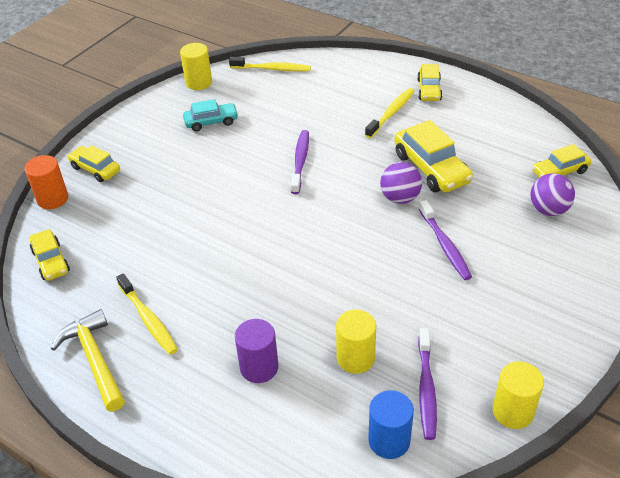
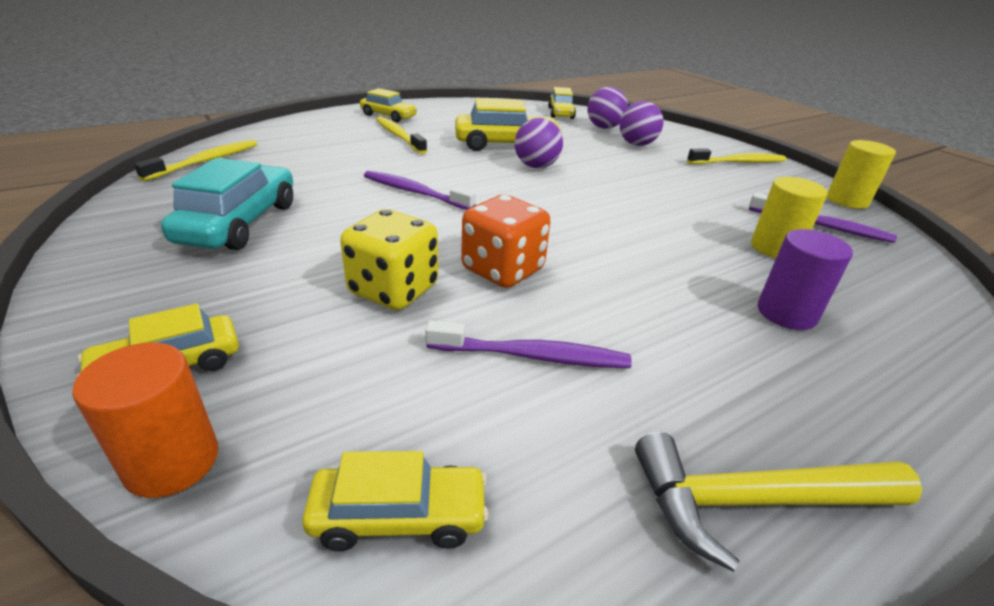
camera: 70 degrees left, 10 degrees down
(148, 319) = (659, 395): yellow toothbrush -> yellow toothbrush (738, 162)
(183, 201) = (393, 290): none -> yellow dice
(199, 83) = (126, 209): yellow cylinder -> none
(211, 122) = (239, 223): turquoise car -> turquoise car, size x1.62
(228, 232) = (502, 270): none -> orange dice
(389, 440) = (898, 262): blue cylinder -> none
(445, 245) = (622, 168): purple toothbrush -> purple toothbrush (532, 356)
(521, 242) = (636, 144): none -> purple ball

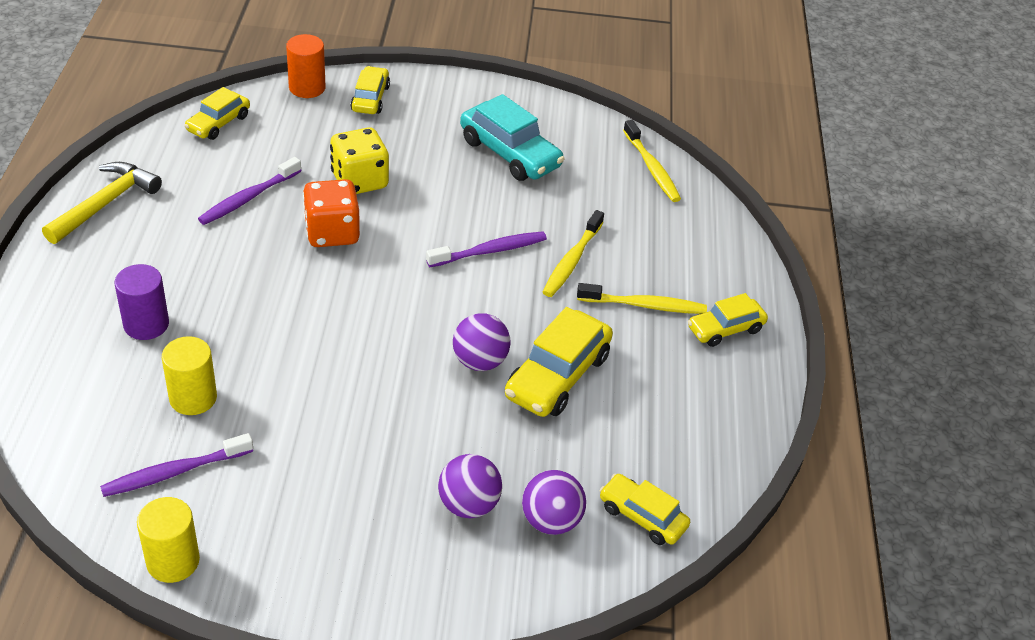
camera: 125 degrees right, 10 degrees up
(738, 162) = (334, 563): yellow toothbrush -> yellow toothbrush (572, 261)

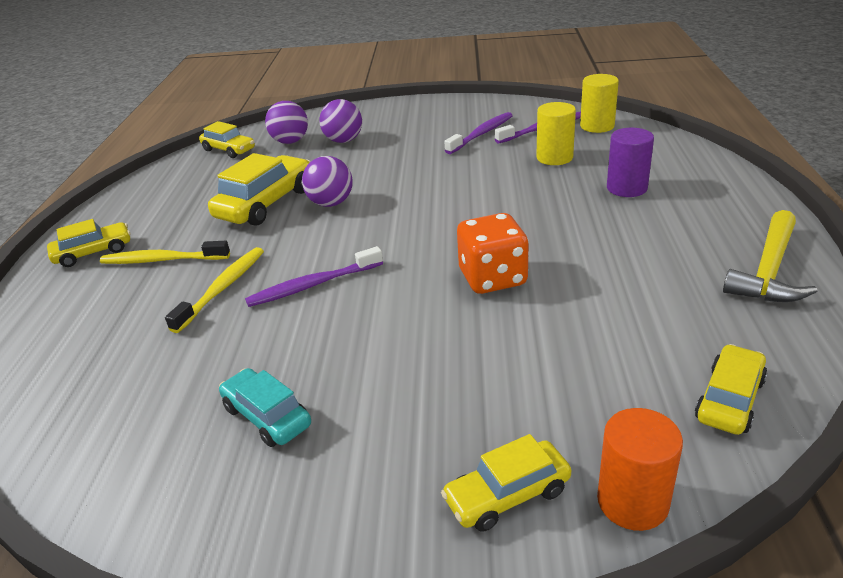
camera: 175 degrees left, 10 degrees down
(173, 561) = (519, 104): yellow cylinder -> yellow cylinder (597, 126)
(248, 198) = (609, 300): purple toothbrush -> purple toothbrush (481, 134)
(359, 181) = (480, 341): yellow dice -> none
(370, 98) = (507, 495): yellow car -> yellow car turned 60 degrees clockwise
(510, 153) = (267, 416): turquoise car -> turquoise car, size x0.62
(652, 168) = (55, 424): yellow toothbrush -> none

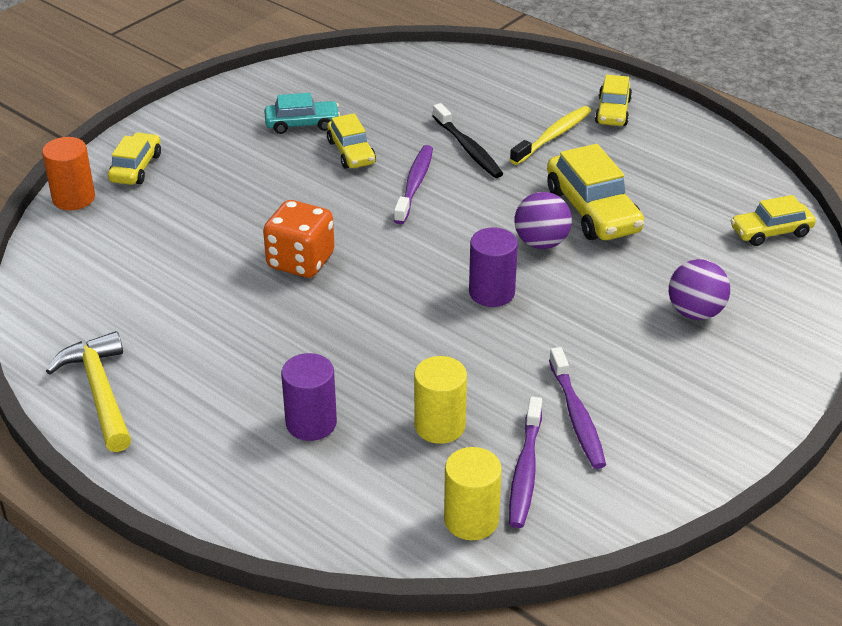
camera: 125 degrees right, 5 degrees up
(222, 288) = (468, 148): yellow toothbrush -> black toothbrush
(290, 142) = (743, 277): purple ball -> none
(412, 195) = (491, 293): none -> purple cylinder
(729, 399) = (60, 272): yellow car -> yellow car (351, 152)

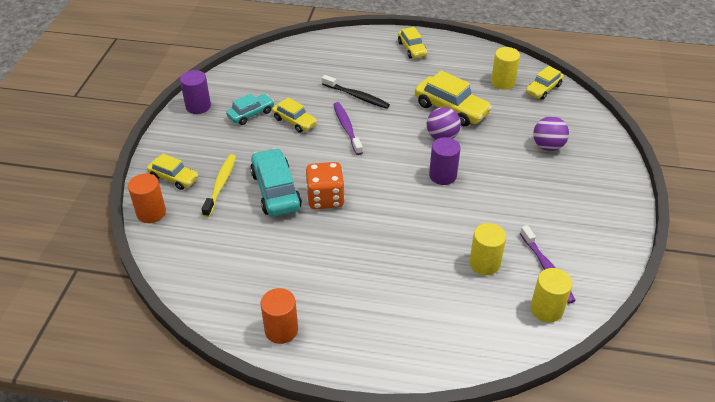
camera: 30 degrees left, 5 degrees up
(100, 392) = (281, 330): yellow hammer -> orange cylinder
(136, 168) = (173, 178): yellow car -> yellow car turned 135 degrees clockwise
(246, 228) = (276, 190): none -> turquoise car
(311, 423) = (418, 293): purple cylinder -> purple cylinder (198, 106)
(553, 136) = (394, 73): yellow toothbrush -> yellow toothbrush (220, 185)
(577, 416) = (544, 227): purple toothbrush -> none
(712, 201) = (502, 82): none -> yellow cylinder

